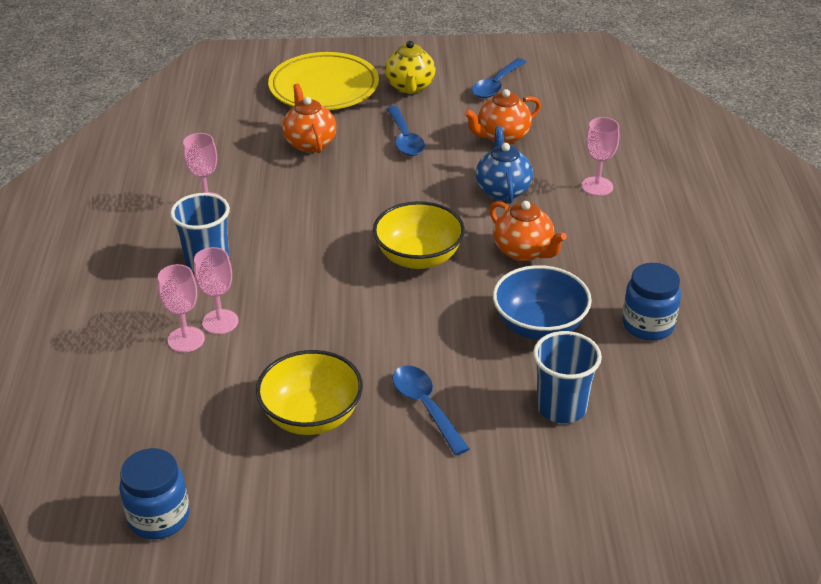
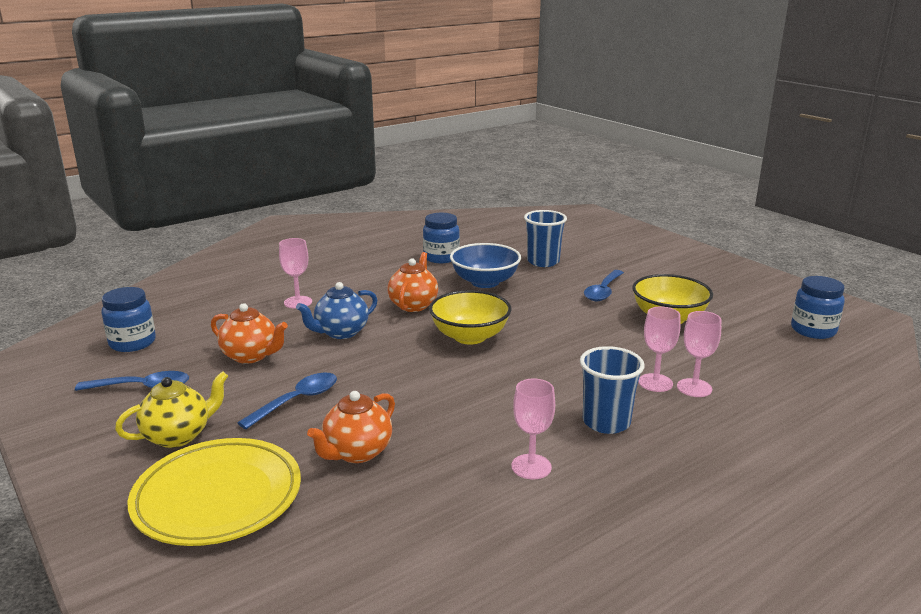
camera: 125 degrees left, 15 degrees down
(583, 92) = (132, 343): none -> blue jar

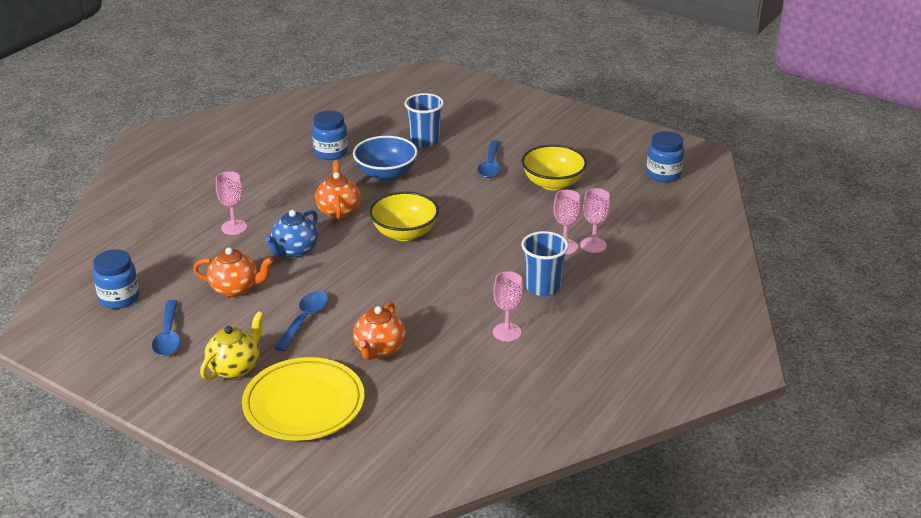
camera: 20 degrees left, 10 degrees up
(142, 388) = (168, 336): blue spoon -> blue spoon turned 105 degrees clockwise

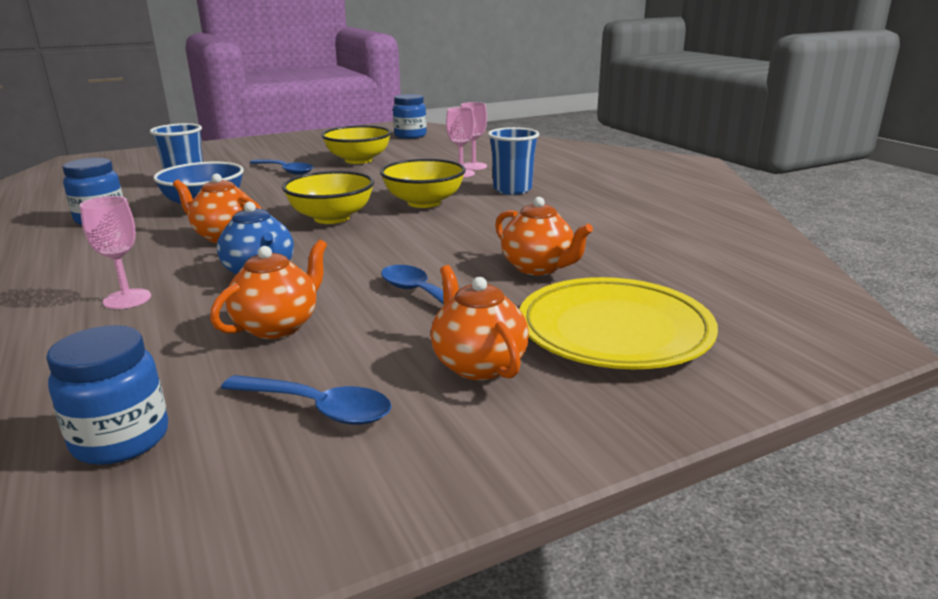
camera: 60 degrees left, 10 degrees down
(235, 368) = (478, 364): yellow teapot -> orange teapot
(471, 257) = (424, 202): none -> yellow bowl
(507, 332) = (569, 213): pink goblet -> none

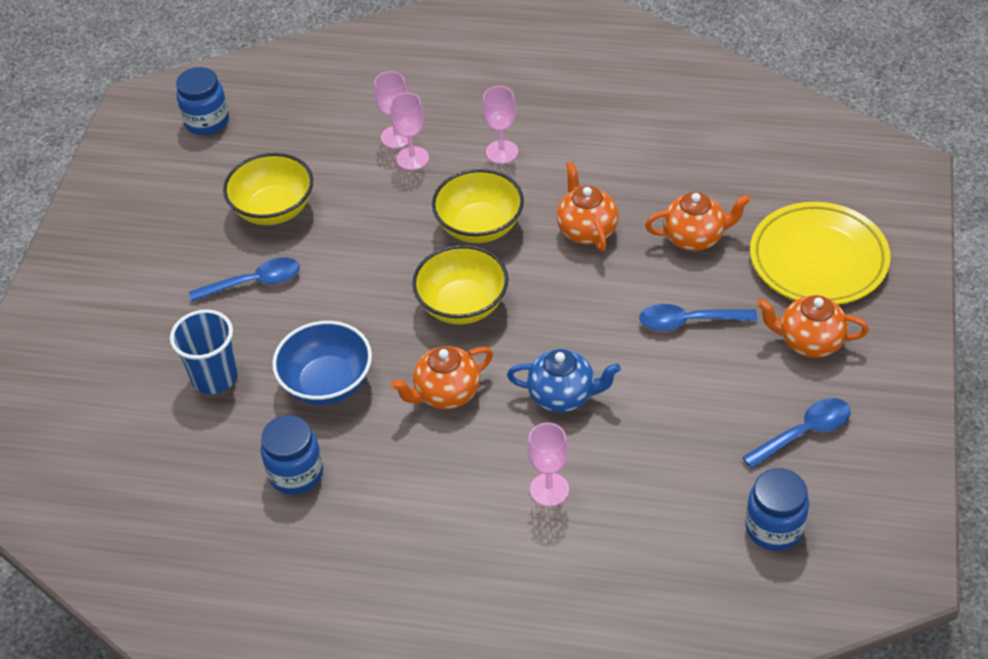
camera: 50 degrees left, 25 degrees up
(278, 326) = (676, 416): orange teapot -> orange teapot (586, 230)
(512, 189) = (502, 152): blue cup -> pink goblet

